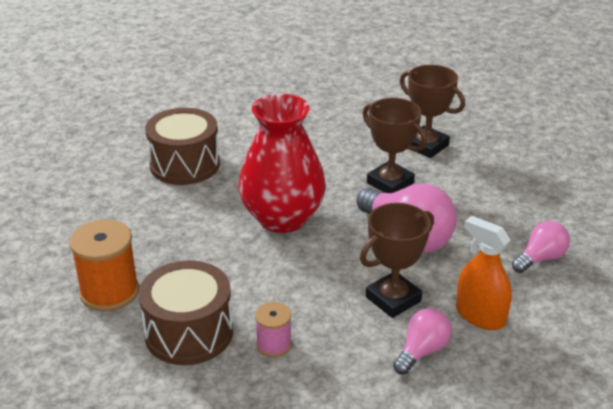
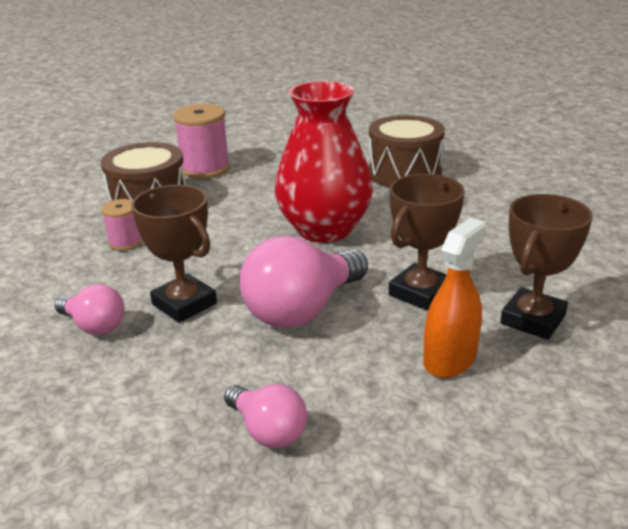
camera: 85 degrees right, 5 degrees down
(109, 292) = (205, 169): orange spool -> pink spool
(480, 316) = (146, 369): orange spray bottle -> orange spray bottle (450, 359)

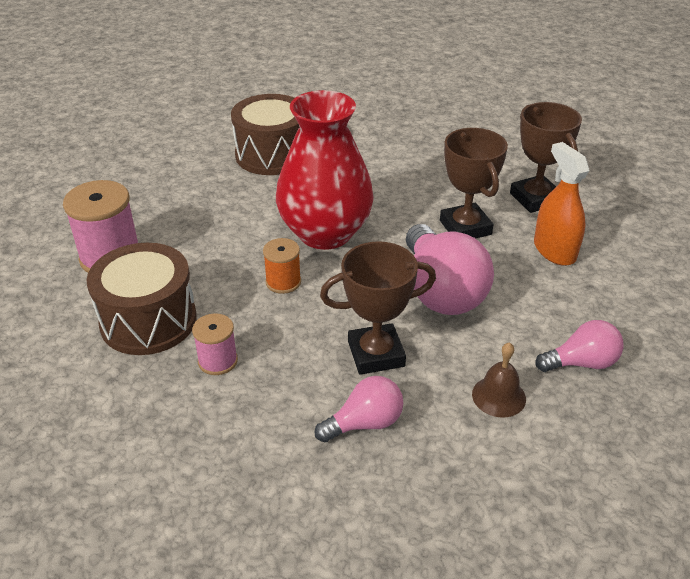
camera: 60 degrees left, 10 degrees up
(175, 388) = (498, 396): none -> brown bell
(240, 234) = (283, 282): none -> orange spool

